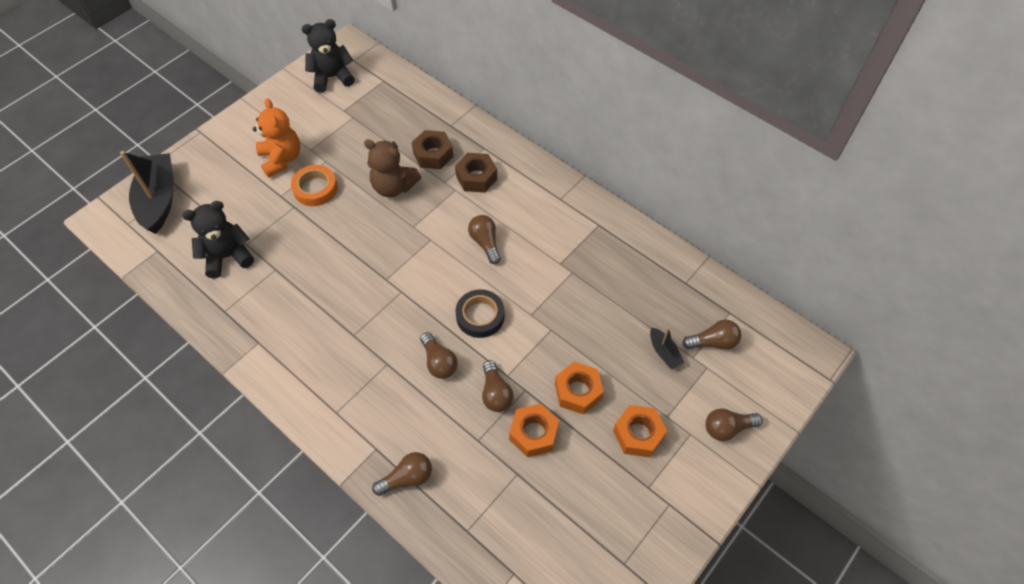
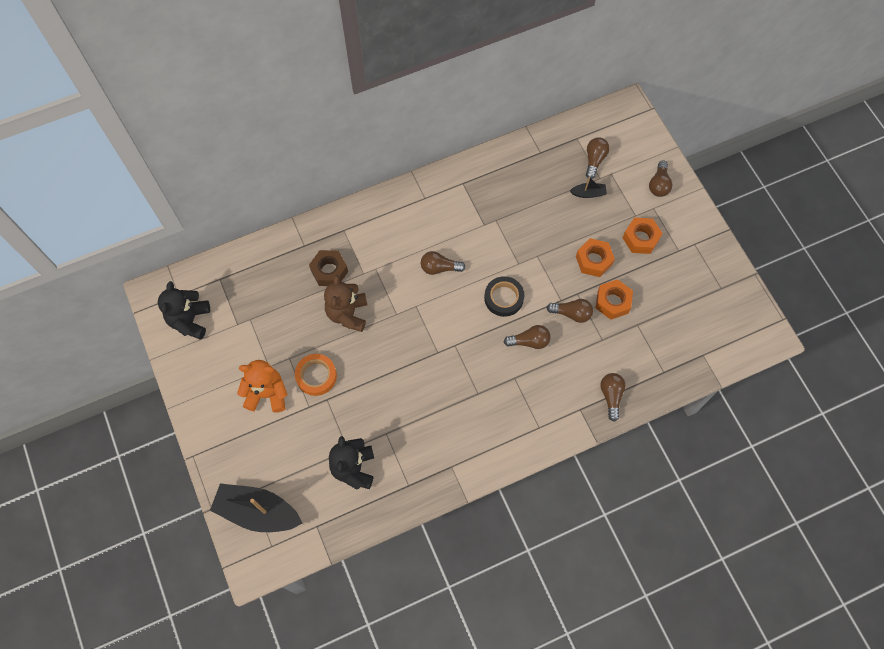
camera: 65 degrees left, 10 degrees up
(393, 187) = (347, 314): brown teddy bear -> brown teddy bear turned 135 degrees clockwise
(476, 177) = (371, 248): brown nut -> none

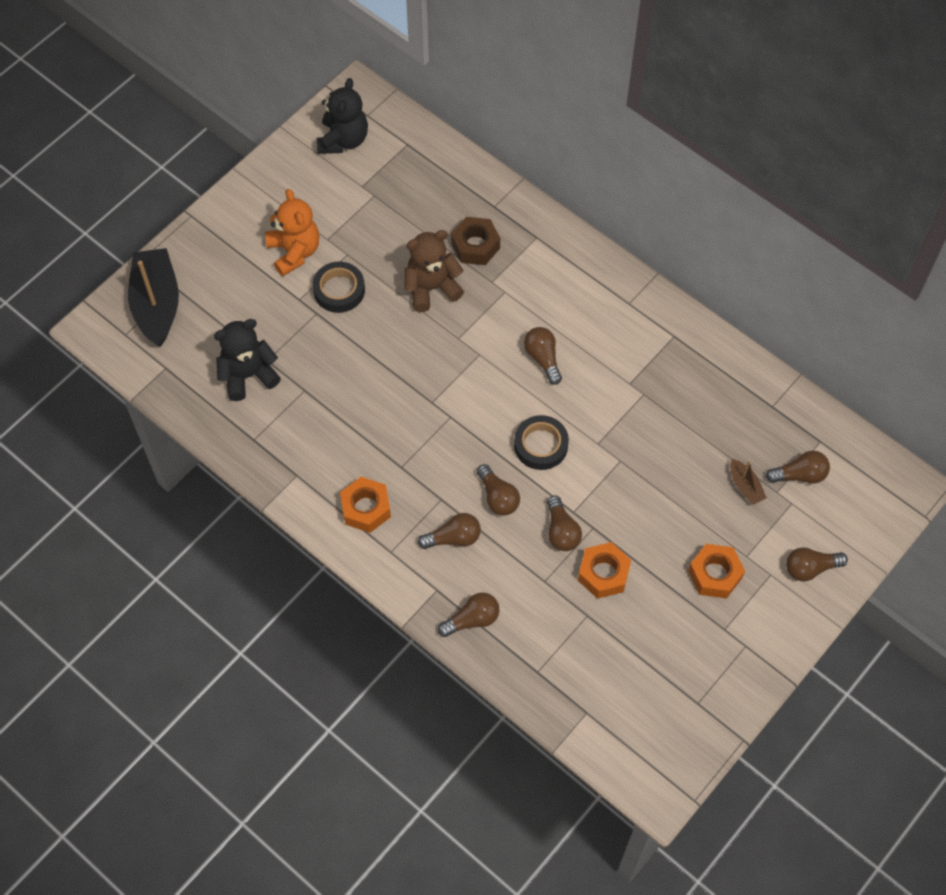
camera: 65 degrees right, 5 degrees down
(190, 320) = (343, 140): black teddy bear -> black teddy bear turned 120 degrees clockwise
(316, 376) = (339, 290): orange tape -> black tape
(547, 382) = (453, 538): none -> brown light bulb
(588, 193) = (745, 486): black boat -> brown boat
(593, 260) = (650, 529): orange nut -> orange nut (366, 508)

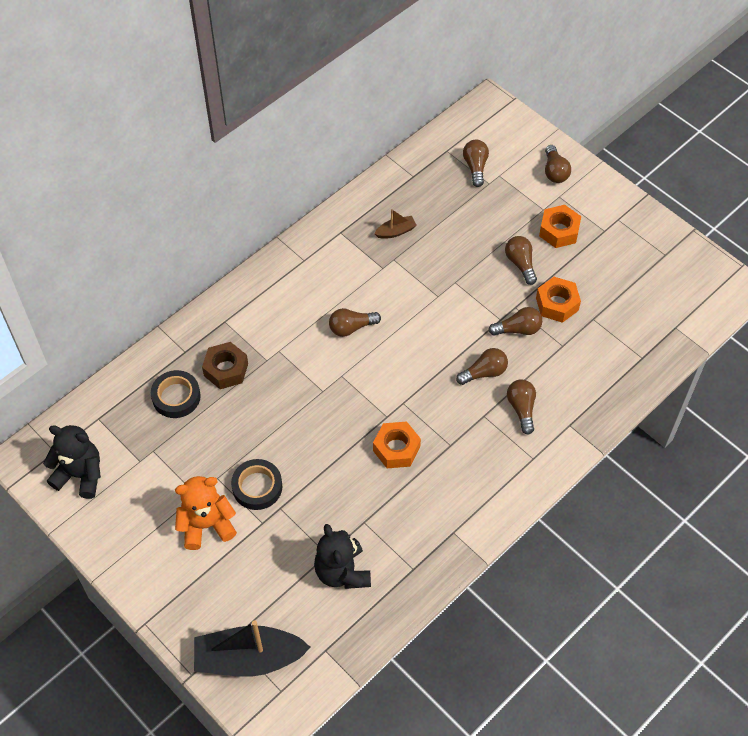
camera: 85 degrees left, 5 degrees down
(366, 508) = (490, 476): orange nut -> orange nut (396, 449)
(431, 288) = (266, 408): brown teddy bear -> none
(472, 619) = (597, 400): brown light bulb -> brown light bulb (520, 264)
(541, 445) = (436, 337): black tape -> black tape (176, 397)
(745, 486) = (483, 202): brown boat -> brown boat (396, 231)

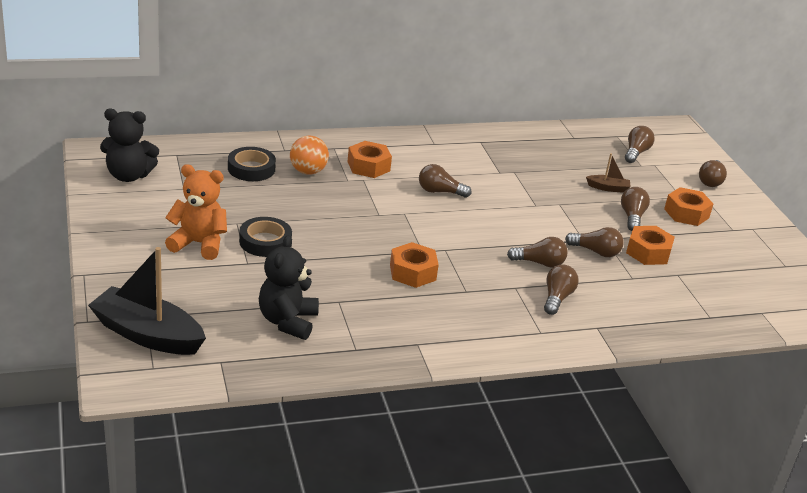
camera: 25 degrees right, 25 degrees down
(80, 475) = (128, 176): black teddy bear -> black teddy bear turned 135 degrees clockwise
(226, 369) = (308, 171): brown nut -> orange ball
(271, 329) = (368, 166): none -> orange nut
(396, 231) = (530, 159): brown boat -> brown boat (608, 188)

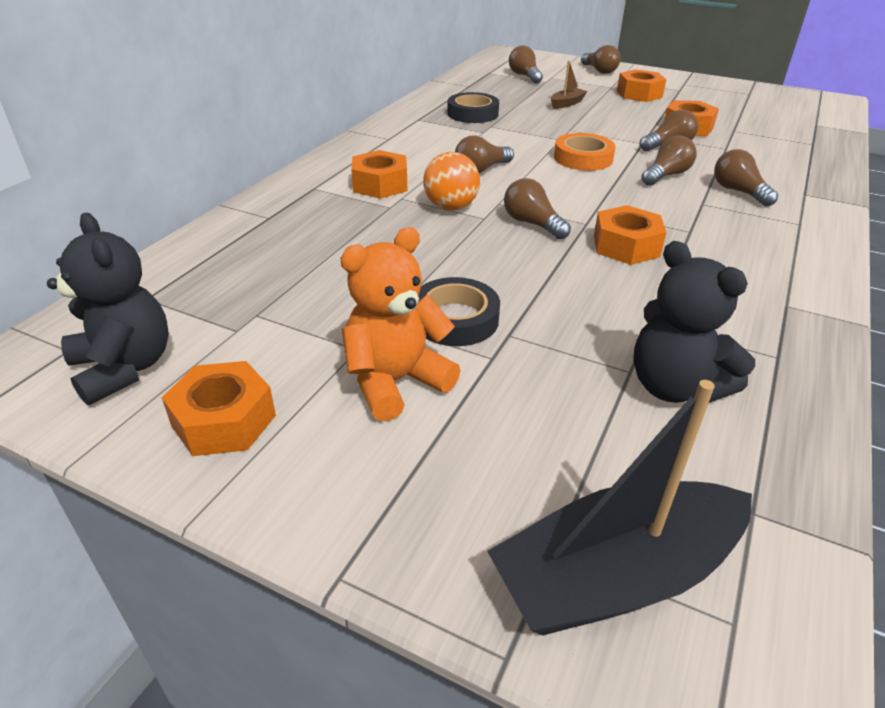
camera: 45 degrees left, 5 degrees up
(127, 214) = (224, 420): none -> orange nut
(128, 176) = (124, 368): black teddy bear -> black teddy bear turned 75 degrees counterclockwise
(251, 169) = (273, 256): black tape -> black tape (472, 113)
(308, 171) = (337, 222): orange ball -> orange ball (451, 207)
(517, 223) = (583, 158): none -> orange tape
(632, 217) = (624, 113): brown light bulb -> brown light bulb (532, 224)

